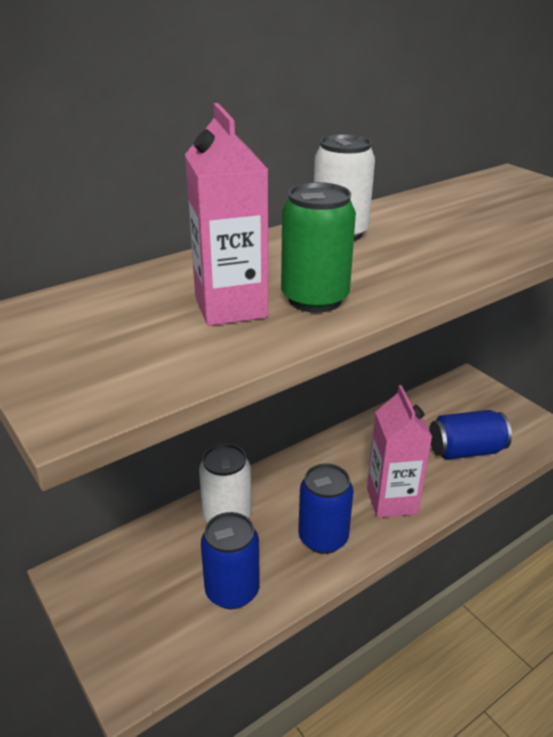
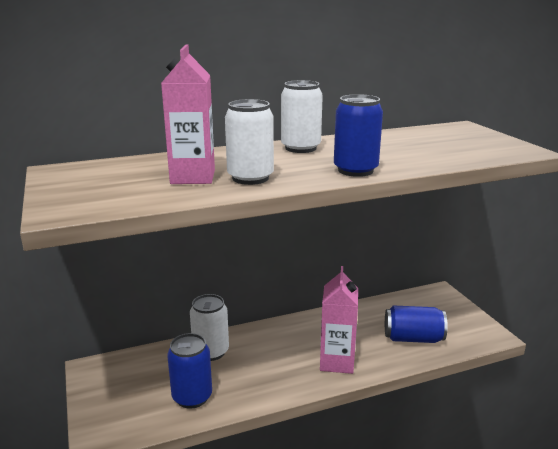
camera: 15 degrees right, 10 degrees down
(315, 299) = (250, 178): green can -> white can
(323, 538) = (273, 376): blue can -> blue can (355, 170)

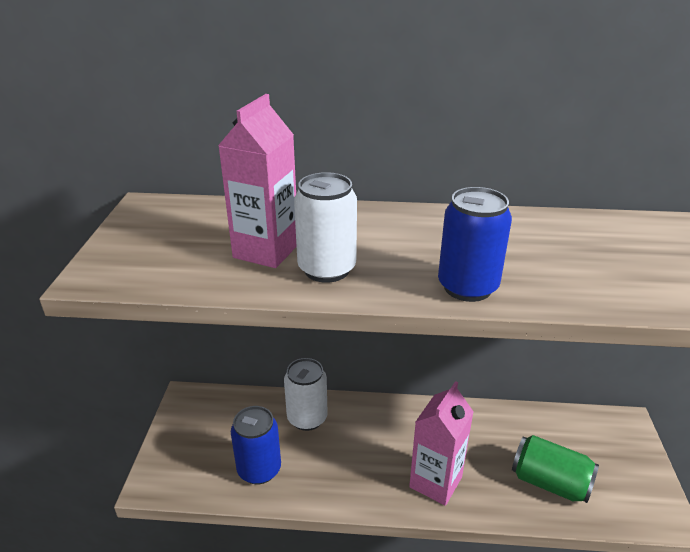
camera: 25 degrees right, 10 degrees up
(300, 148) = (432, 225): white can -> none
(413, 338) = (549, 482): blue can -> green can

